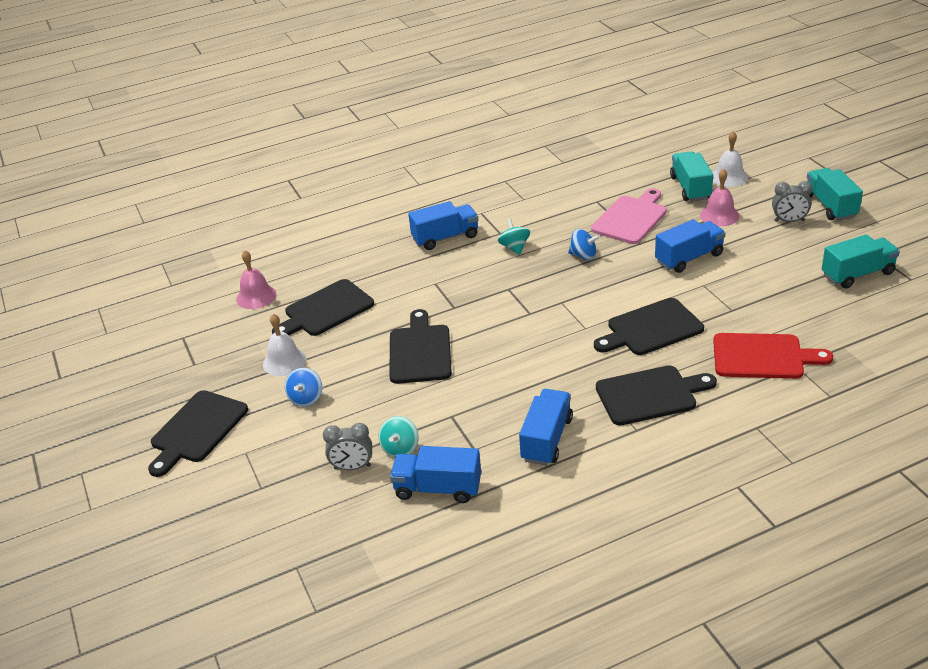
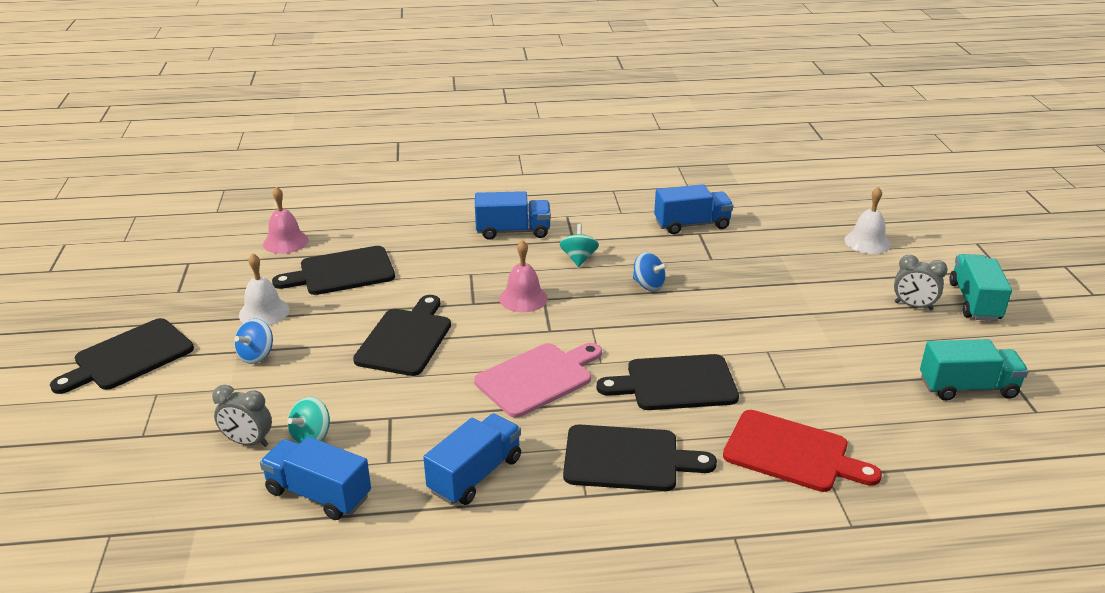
camera: 15 degrees right, 5 degrees down
(631, 218) = (727, 259): pink cutting board -> pink cutting board (538, 378)
(689, 258) = (768, 317): blue truck -> blue truck (692, 225)
(690, 188) = (814, 243): turquoise truck -> none
(719, 215) = (831, 280): pink bell -> pink bell (523, 298)

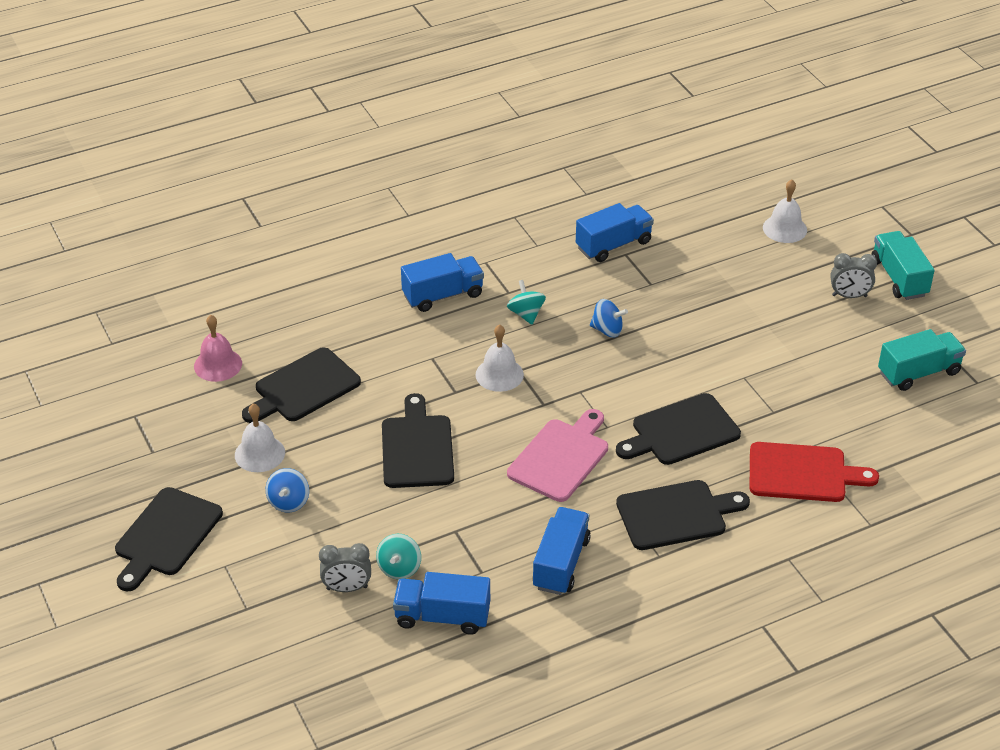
camera: 20 degrees left, 10 degrees up
(523, 298) = (499, 374): pink bell -> white bell

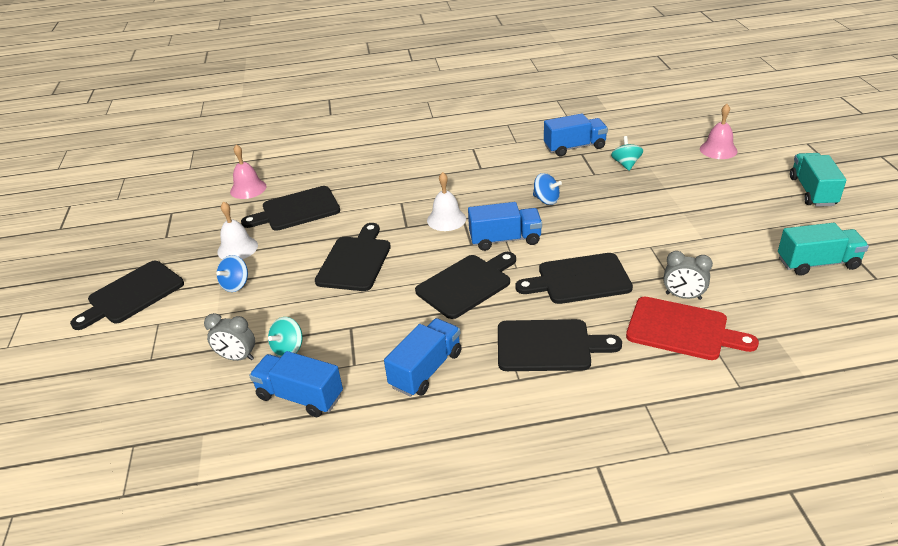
camera: 20 degrees right, 5 degrees down
(443, 295) = (431, 165): blue truck -> blue truck (505, 239)
(526, 314) = (487, 183): turquoise spinning top -> turquoise spinning top (626, 164)
(561, 457) = (467, 284): pink cutting board -> black cutting board
(784, 228) = (718, 150): white bell -> pink bell
(849, 296) = (763, 199): grey clock -> grey clock (683, 296)

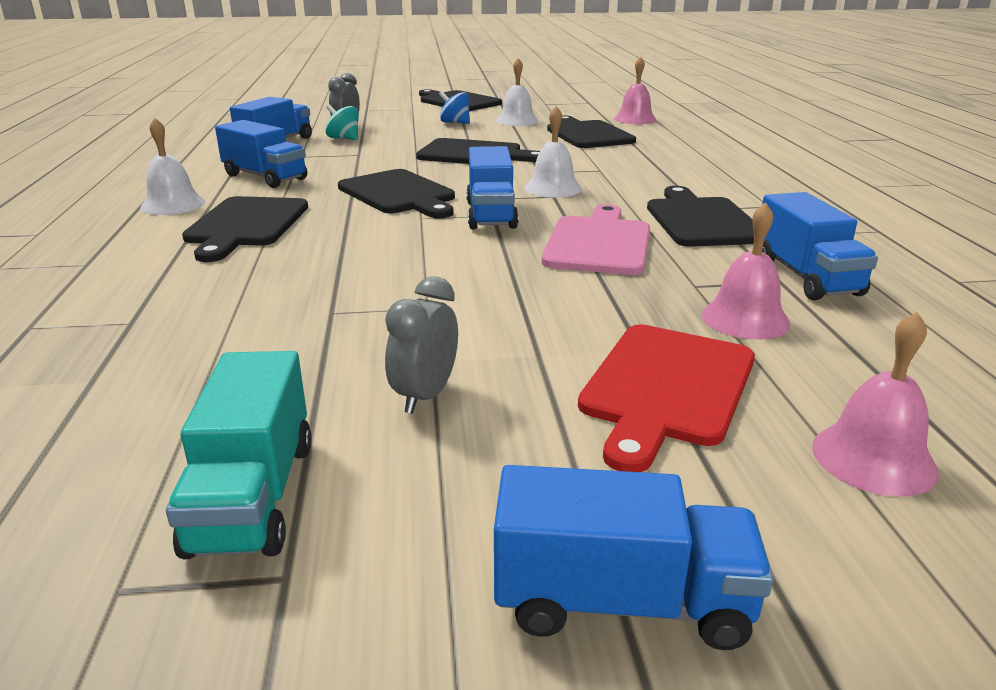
camera: 90 degrees right, 10 degrees down
(510, 405) = (173, 204): none -> white bell
(546, 200) = (599, 243): blue spinning top -> pink cutting board
(579, 279) = (367, 249): black cutting board -> black cutting board (701, 220)
(626, 164) = (745, 319): turquoise spinning top -> pink bell
(682, 330) = (191, 304): red cutting board -> red cutting board (666, 388)
(683, 296) = (268, 316): grey clock -> grey clock (425, 396)
(812, 191) = (621, 602): turquoise truck -> blue truck

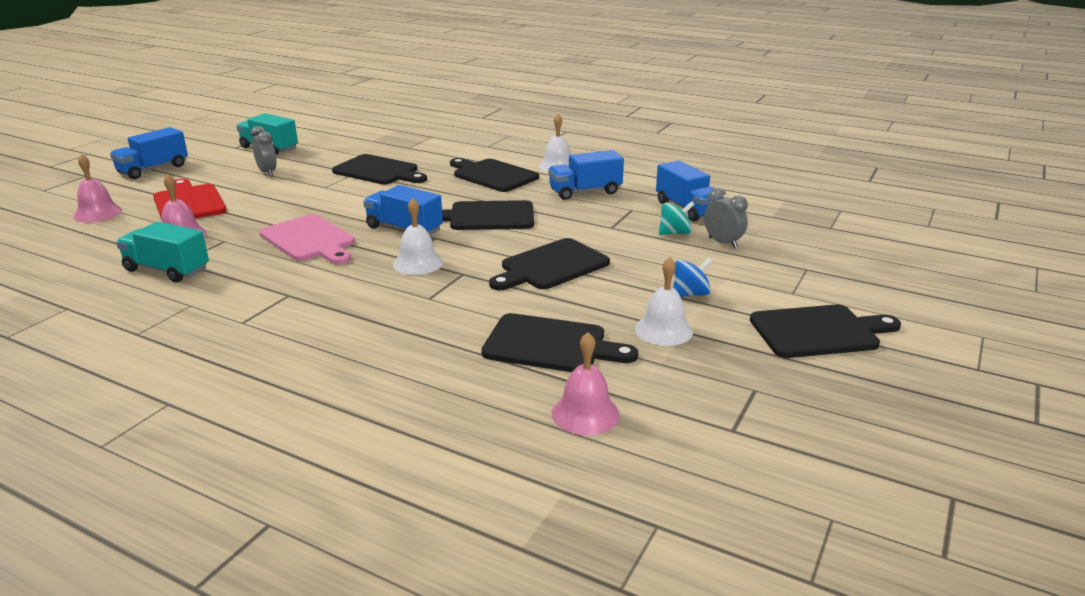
camera: 125 degrees right, 0 degrees up
(701, 220) = (275, 283): black cutting board -> black cutting board (378, 171)
(806, 277) = (167, 270): blue truck -> turquoise truck

